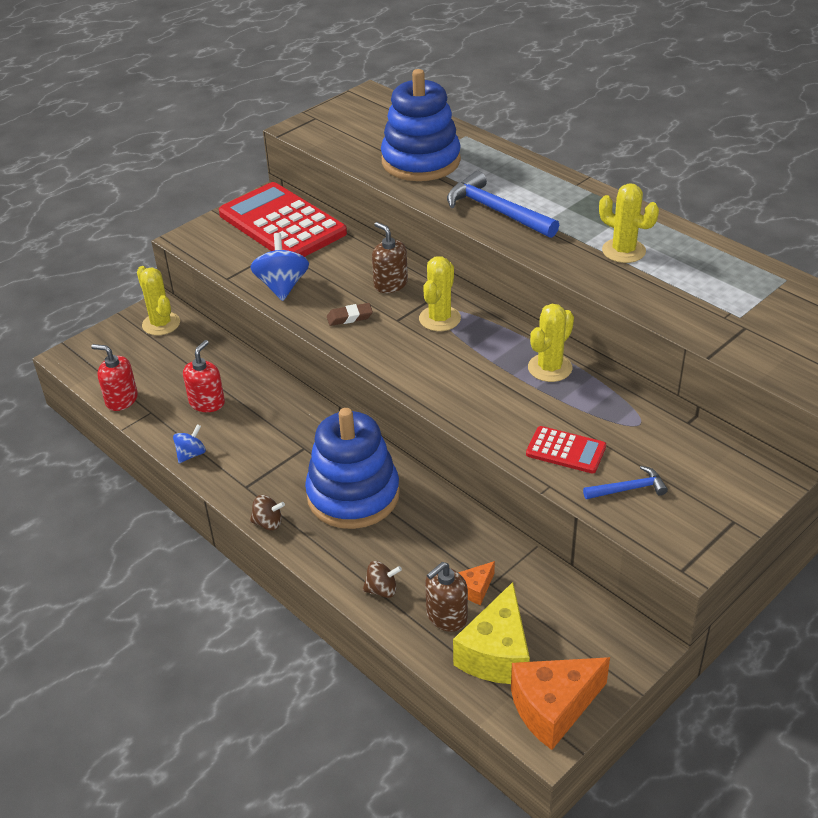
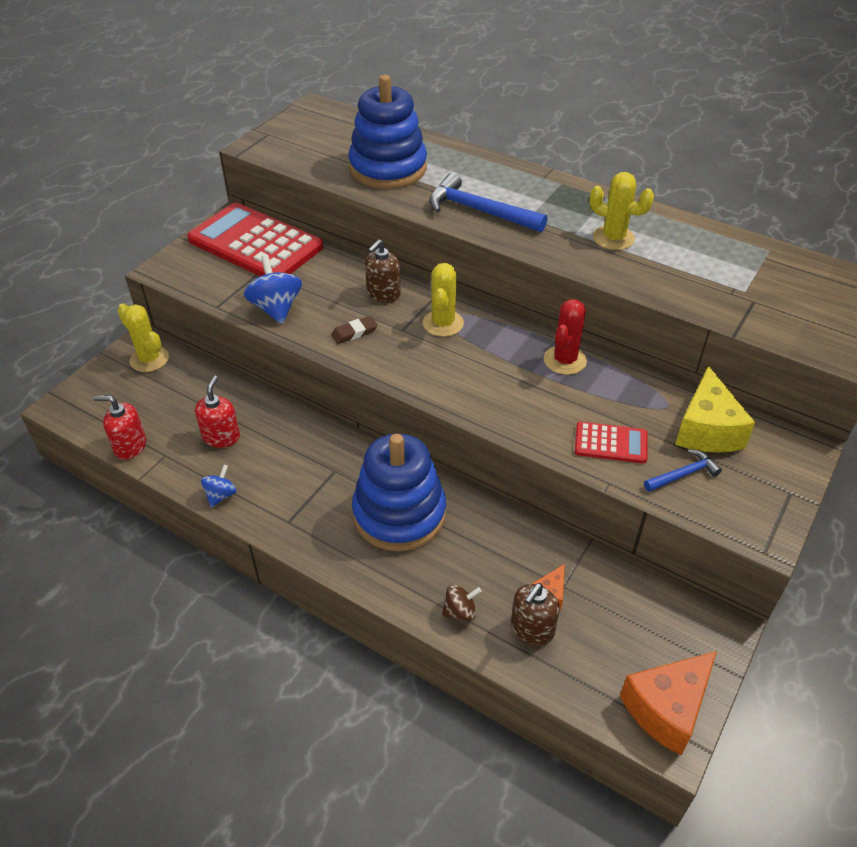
camera: 15 degrees left, 5 degrees up
(268, 523) = (323, 558): brown spinning top -> none
(390, 284) = (383, 294): brown soap dispenser -> brown soap dispenser turned 90 degrees counterclockwise
(497, 654) = (593, 660): yellow cheese -> yellow cheese (706, 429)
(550, 368) = (565, 360): yellow cactus -> red cactus

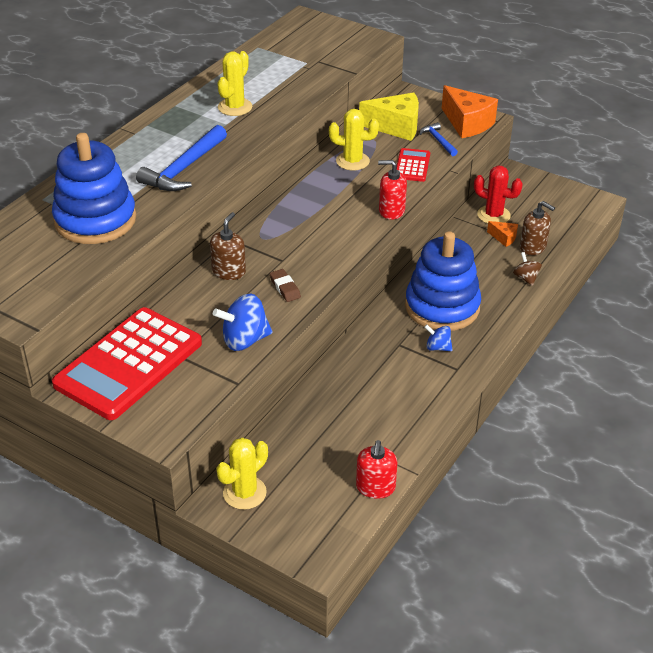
camera: 90 degrees left, 5 degrees down
(221, 437) = (361, 421): red soap dispenser -> red soap dispenser (391, 211)
(221, 495) = (432, 413): blue spinning top -> blue spinning top (437, 347)
(383, 294) = (229, 271): brown soap dispenser -> brown soap dispenser turned 105 degrees counterclockwise
(443, 323) = (275, 237): yellow cactus -> yellow cactus (352, 161)
(565, 360) = (324, 178): red cactus -> red cactus (493, 215)
(667, 708) = (577, 200): orange cheese -> orange cheese (467, 123)

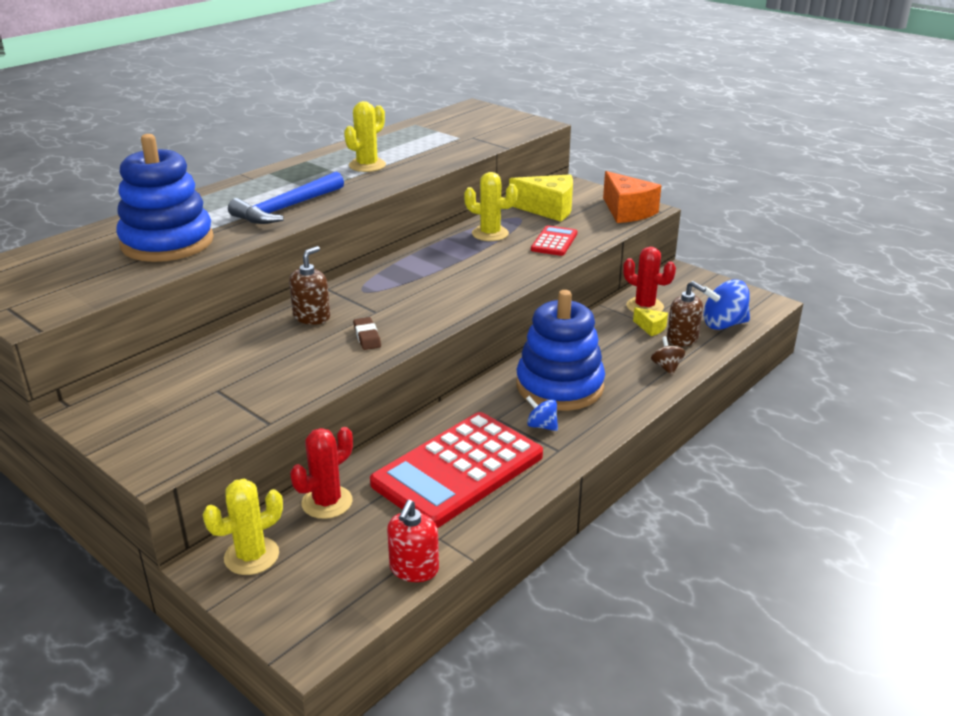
camera: 10 degrees right, 10 degrees down
(129, 364) = (156, 392): red calculator -> red calculator (458, 470)
(244, 340) = (298, 381): blue spinning top -> blue spinning top (723, 324)
(286, 438) = (327, 502): none -> red cactus
(391, 211) = (516, 278): red soap dispenser -> none
(438, 140) = (590, 223): blue hammer -> none
(504, 238) = (651, 328): orange cheese -> yellow cheese

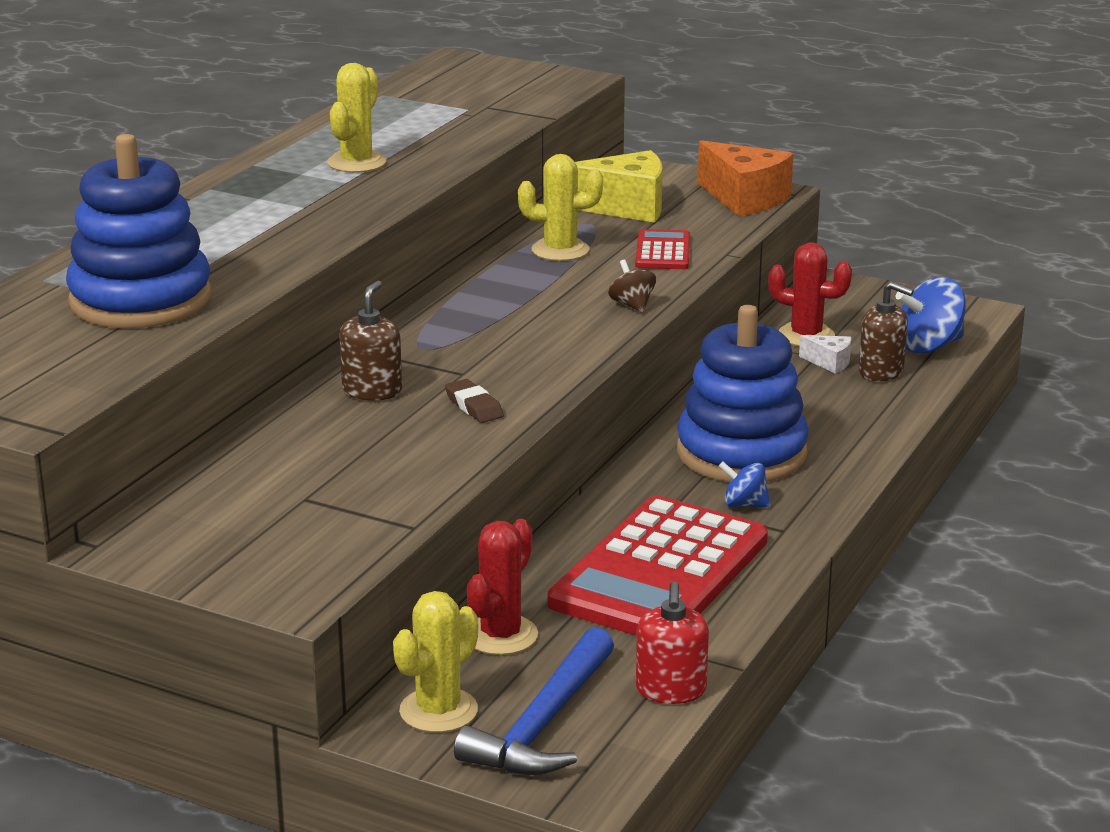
camera: 15 degrees left, 5 degrees down
(287, 208) = (284, 235): blue hammer -> blue hammer (543, 724)
(651, 328) = (829, 363): yellow cheese -> white cheese
(666, 367) = (877, 410): brown spinning top -> brown spinning top (632, 305)

